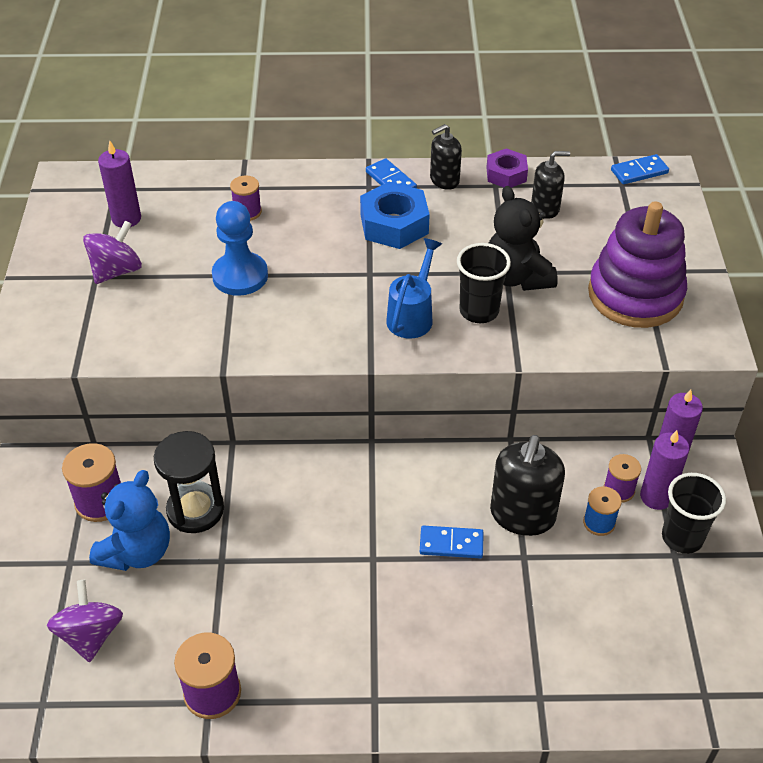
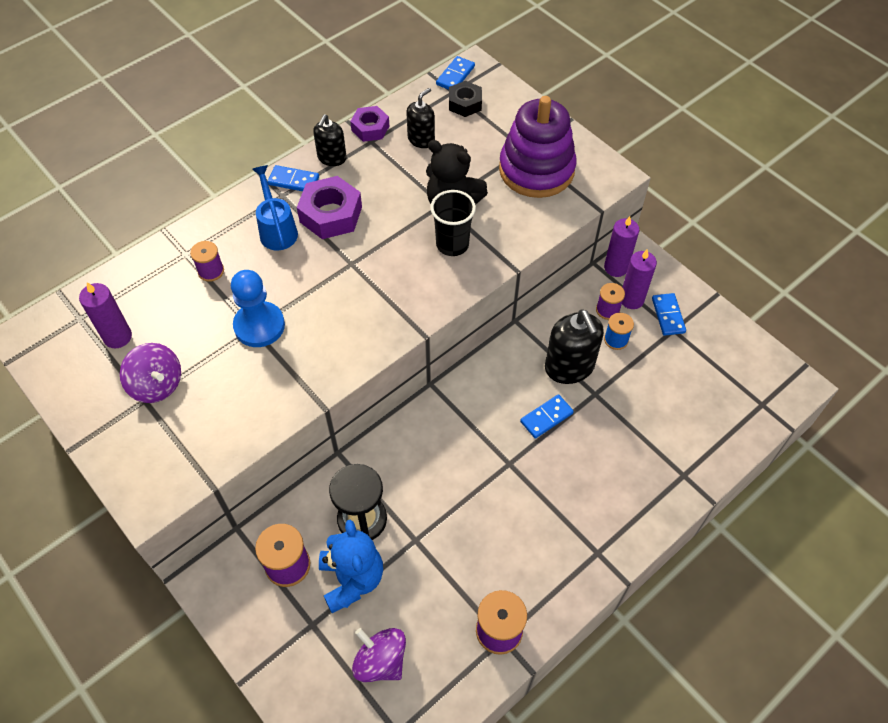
camera: 40 degrees left, 10 degrees up
(116, 271) = (157, 384): purple spinning top -> purple spinning top turned 135 degrees clockwise
(394, 224) = (331, 214): blue nut -> purple nut
(413, 315) = (412, 276): blue watering can -> blue watering can (277, 229)
(623, 200) = (465, 103): none -> black nut
(682, 537) = (668, 315): black cup -> blue domino

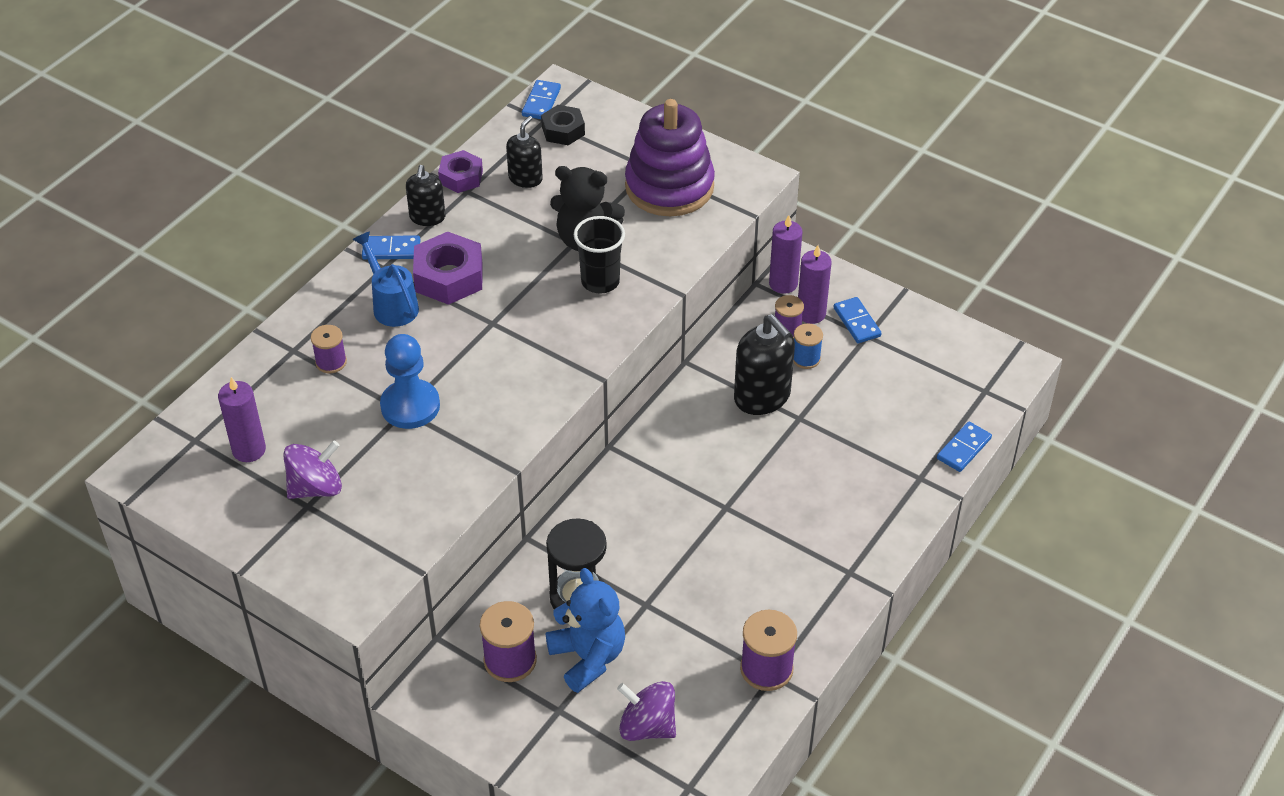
camera: 15 degrees left, 10 degrees down
(157, 384) = (316, 487): purple spinning top -> purple spinning top turned 60 degrees counterclockwise
(546, 417) = (752, 453): blue domino -> blue domino (964, 449)

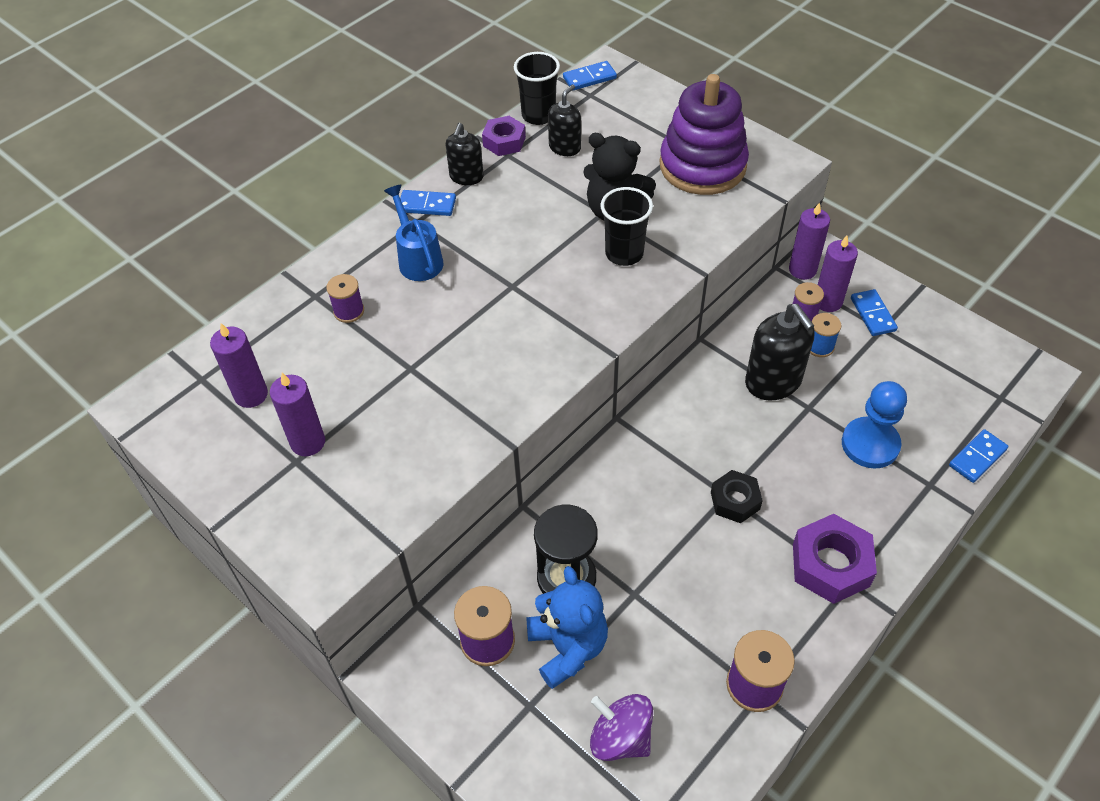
camera: 10 degrees right, 5 degrees up
(316, 487) = (308, 442): purple spinning top -> purple candle
(410, 406) = (417, 364): blue pawn -> blue pawn (870, 444)
(449, 277) = (477, 236): purple nut -> purple nut (830, 565)
(493, 147) = (538, 115): none -> black cup
(541, 102) = (589, 78): blue domino -> blue domino turned 45 degrees clockwise
(563, 130) = (606, 105): black nut -> black nut (735, 500)

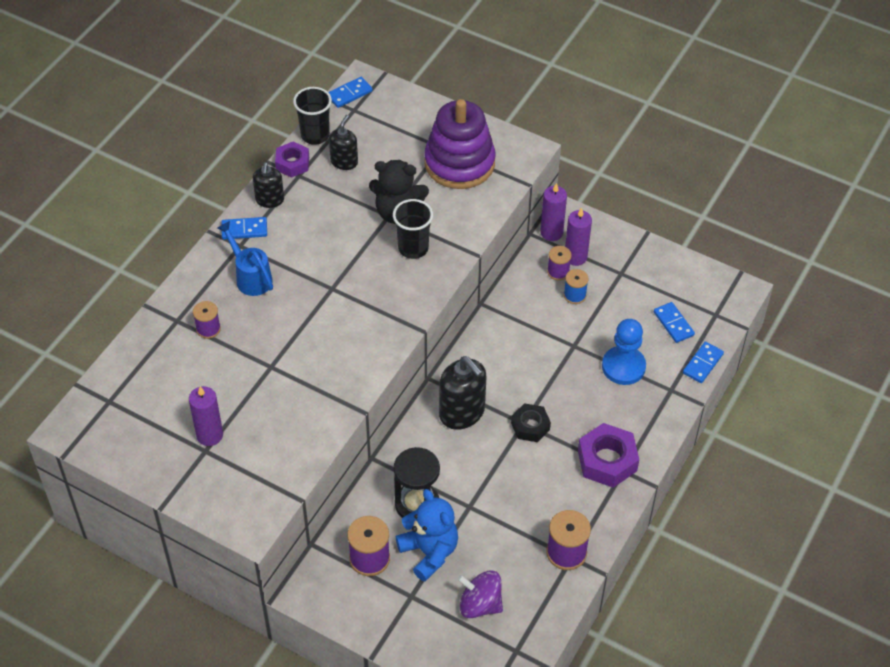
camera: 15 degrees left, 0 degrees up
(251, 394) = (153, 407): purple candle -> none
(773, 382) = (543, 329): black soap dispenser -> black soap dispenser (462, 412)
(872, 314) = (612, 262): blue domino -> blue domino (673, 324)

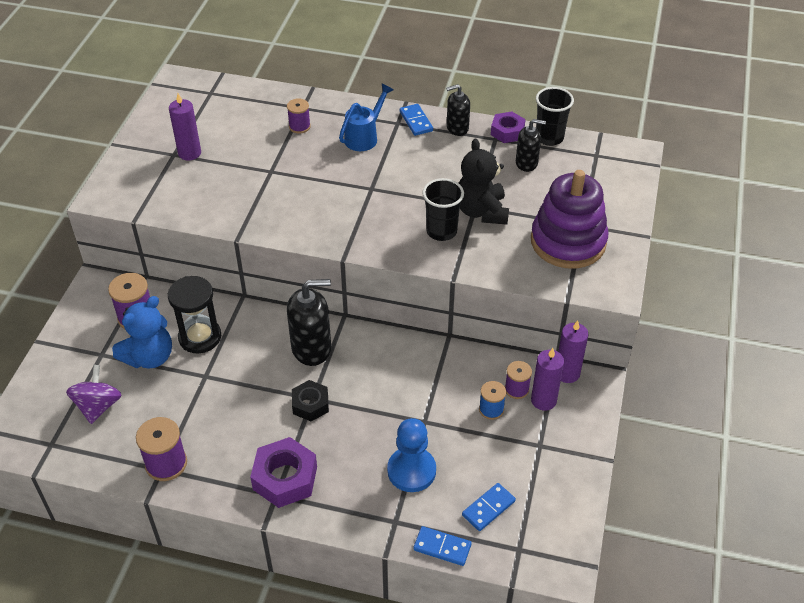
camera: 75 degrees right, 5 degrees down
(349, 94) = (614, 148): blue domino -> none
(462, 412) = (311, 348): black soap dispenser -> black soap dispenser turned 135 degrees counterclockwise

